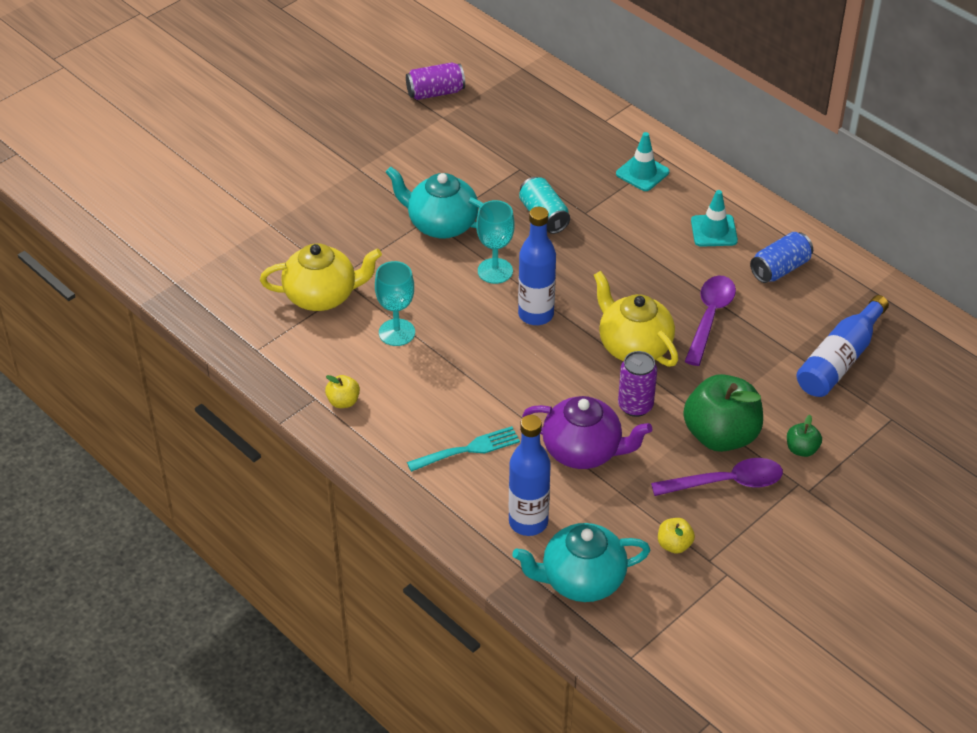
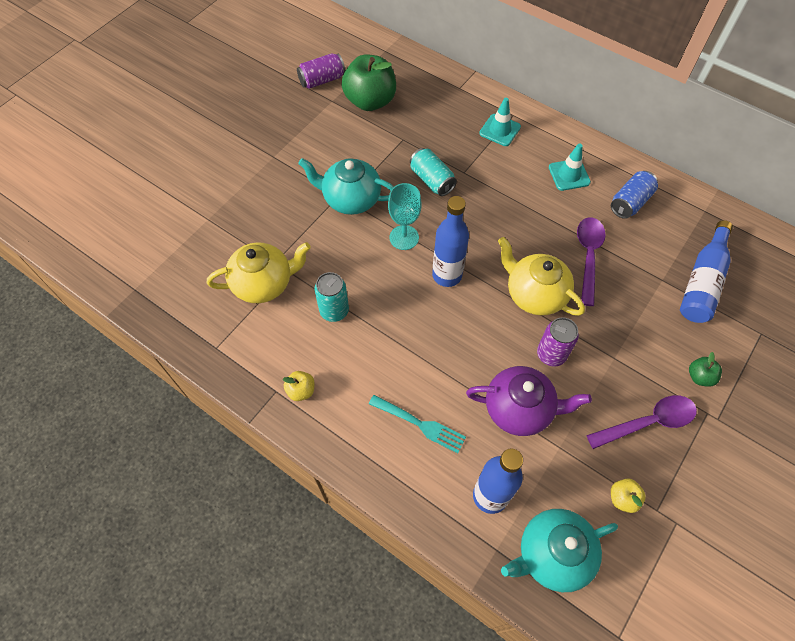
camera: 10 degrees left, 15 degrees up
(397, 332) = (334, 311): turquoise goblet -> turquoise can
(468, 449) = (420, 424): turquoise fork -> turquoise fork turned 60 degrees clockwise
(721, 435) = (629, 373): green apple -> green apple (370, 101)

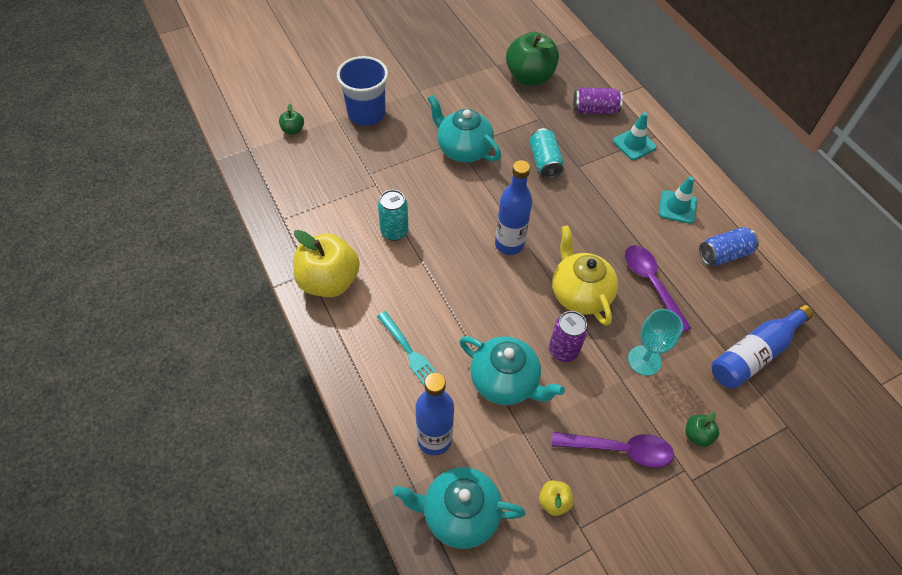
camera: 25 degrees right, 5 degrees down
(170, 250) = (293, 130): none -> green apple
(235, 201) = (366, 113): none -> blue cup
(264, 284) = (350, 186): yellow teapot -> none
(301, 390) = (329, 281): yellow apple -> yellow apple, size x2.25
(322, 80) = (498, 45): purple can -> purple can (595, 110)
(404, 237) = (490, 198): turquoise goblet -> turquoise goblet (644, 360)
(519, 409) = (505, 382): purple teapot -> turquoise teapot
(588, 257) = (651, 284): purple spoon -> purple spoon turned 60 degrees counterclockwise

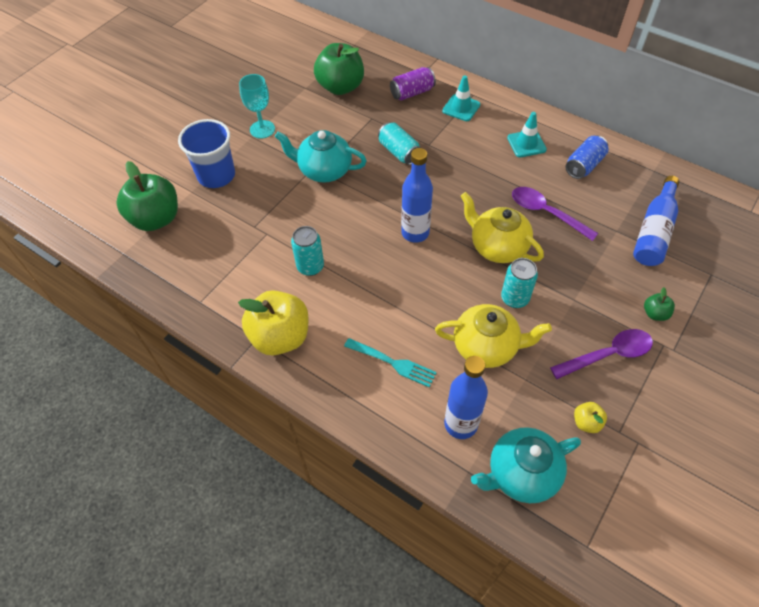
camera: 25 degrees left, 0 degrees up
(293, 130) = (156, 219): green apple -> green apple, size x2.25
(505, 382) = (486, 347): turquoise teapot -> yellow teapot
(563, 350) = (514, 298): purple can -> turquoise can
(644, 360) = (580, 275): turquoise goblet -> turquoise goblet (262, 129)

